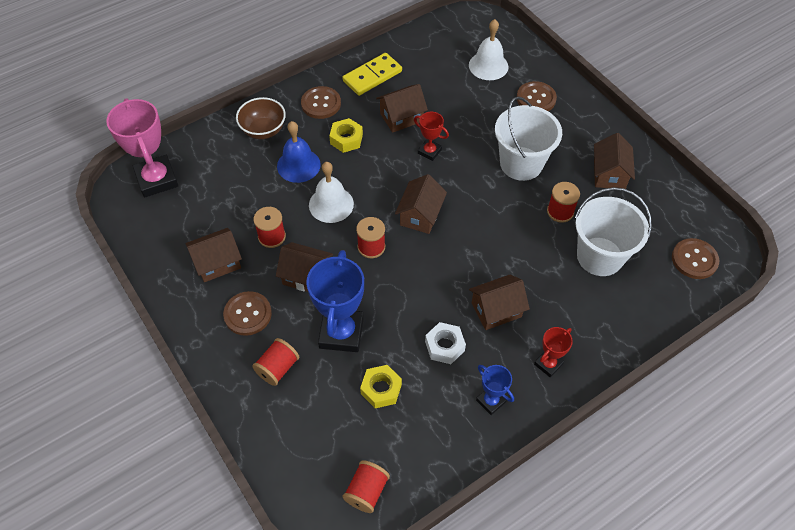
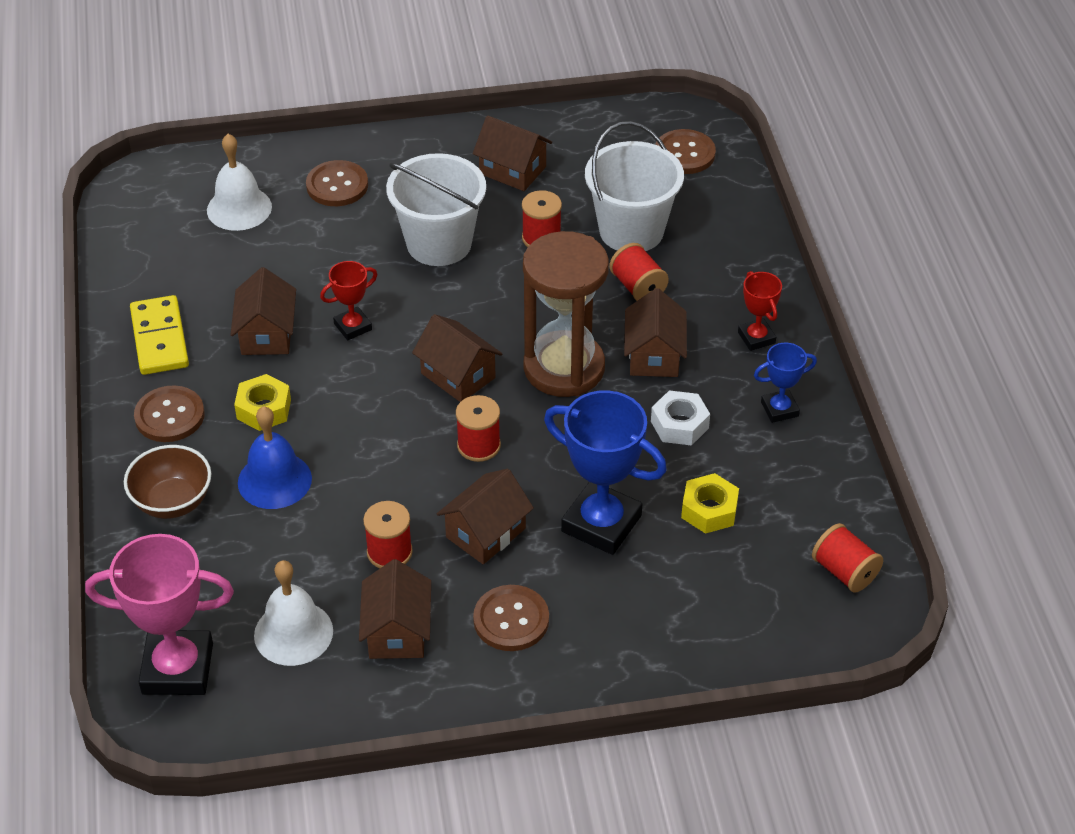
camera: 65 degrees left, 10 degrees down
(277, 368) = (619, 611): red spool -> red spool (638, 287)
(331, 204) = (375, 465): white bell -> white bell (293, 633)
(457, 265) = (564, 368): none -> brown hourglass

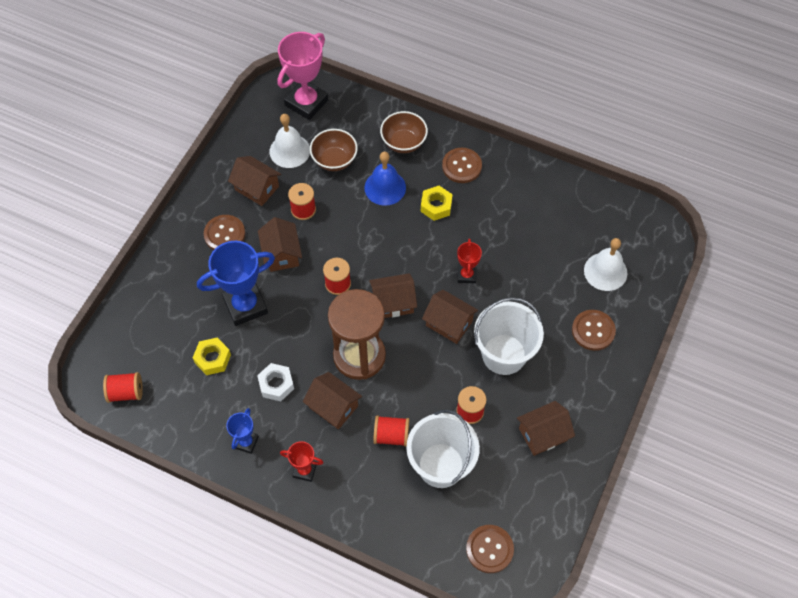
camera: 125 degrees right, 15 degrees up
(160, 338) = (521, 187): yellow domino -> none
(267, 334) = (490, 234): brown house -> brown house (449, 323)
(269, 566) = (334, 160): none -> brown bowl

